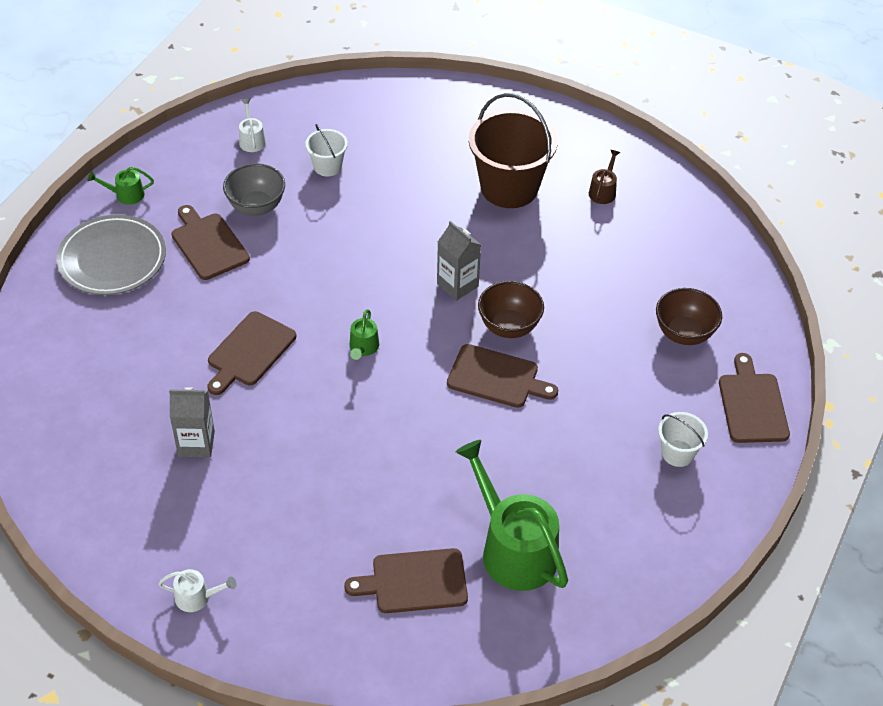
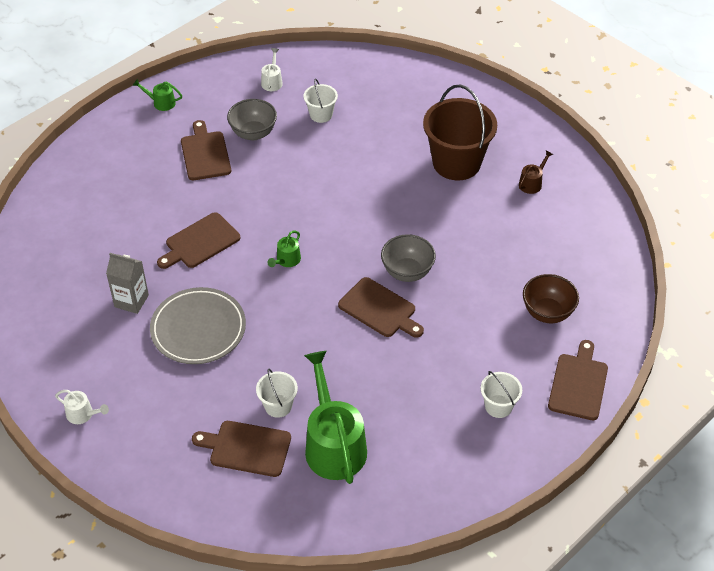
camera: 20 degrees right, 0 degrees up
(112, 259) = (130, 148): grey plate -> grey plate (198, 329)
(429, 521) = (278, 406): none -> white bucket
(457, 285) = (381, 230): grey carton -> none
(509, 326) = (407, 272): brown bowl -> grey bowl

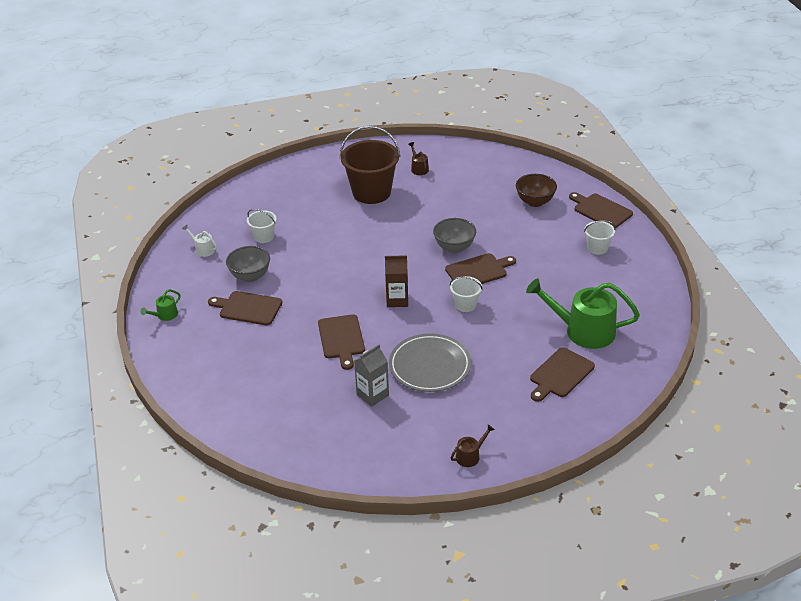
camera: 60 degrees left, 10 degrees down
(82, 414) = (470, 456): white watering can -> brown watering can
(278, 406) = (532, 347): white bucket -> white bucket (465, 305)
(287, 260) = (397, 300): green watering can -> brown carton

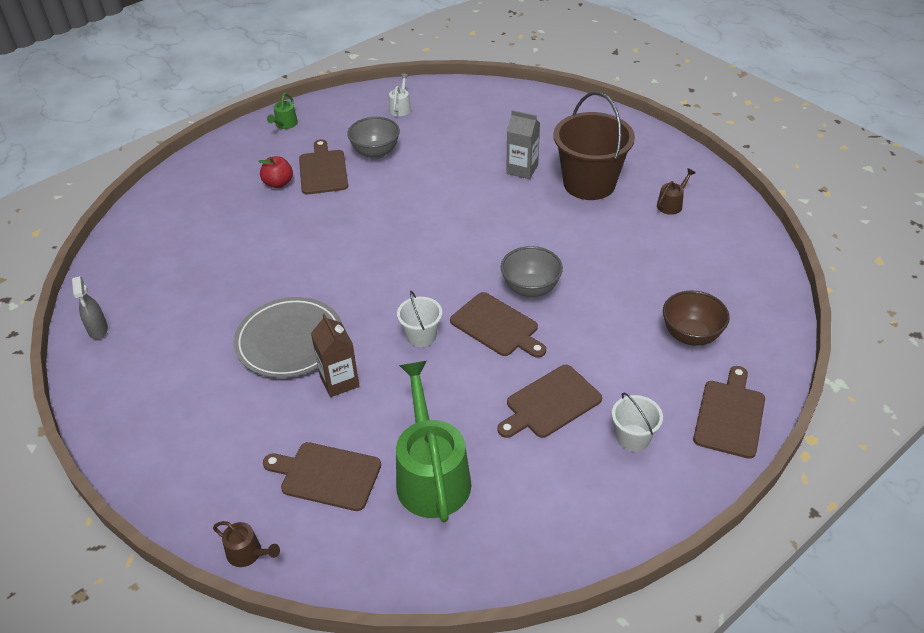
camera: 65 degrees right, 5 degrees up
(165, 315) = (285, 124): green watering can -> green watering can turned 90 degrees counterclockwise
(244, 335) = (278, 183): none -> red apple
(264, 237) = (448, 137): white bucket -> none
(341, 339) = (305, 253): brown cutting board -> brown cutting board (550, 403)
(348, 467) = (98, 330): none -> grey spray bottle
(372, 395) = (220, 310): grey carton -> grey carton (522, 169)
(397, 300) = (397, 273): brown carton -> brown carton (339, 381)
(470, 456) = (142, 429): brown watering can -> brown watering can (248, 553)

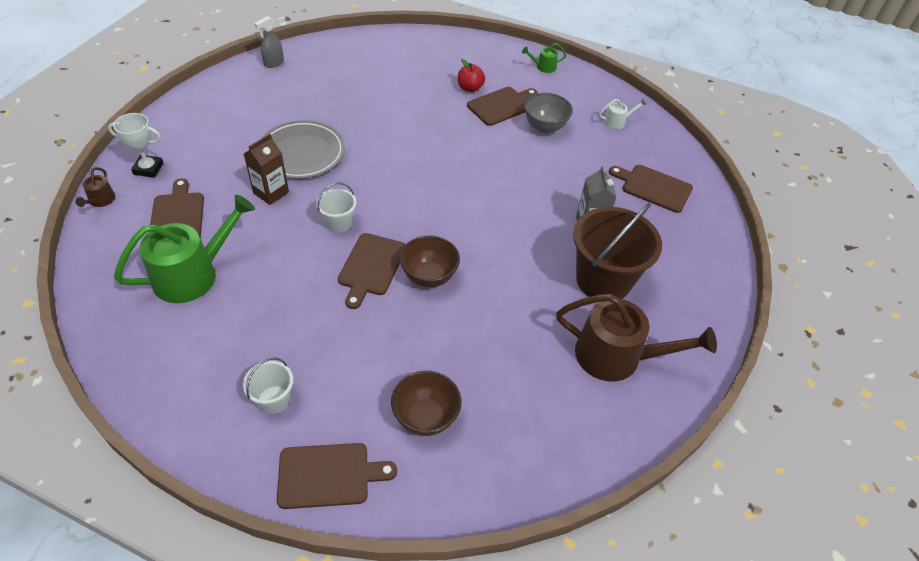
camera: 60 degrees right, 5 degrees up
(218, 493) = (148, 169): none -> white trophy
(530, 289) = (429, 276): grey bowl -> brown bowl
(550, 403) = (294, 328): brown cutting board -> brown cutting board (653, 187)
(671, 204) = (616, 356): brown watering can -> brown watering can, size x2.27

